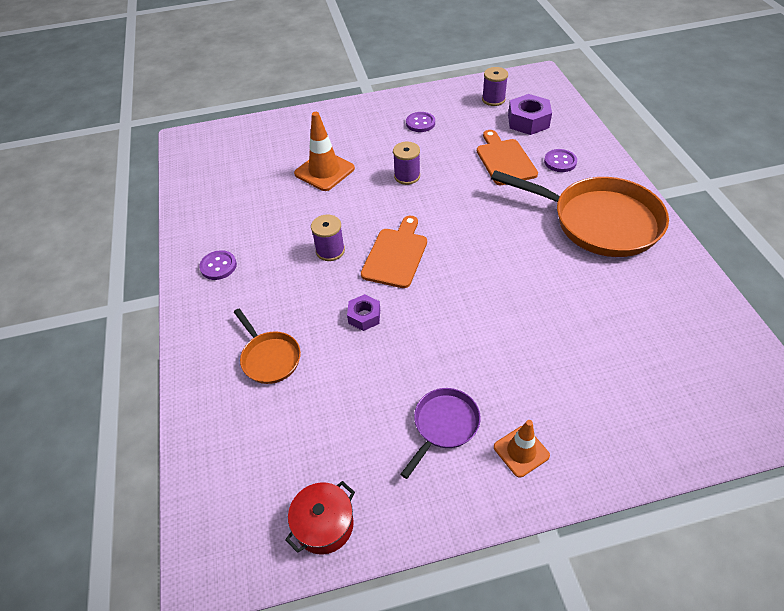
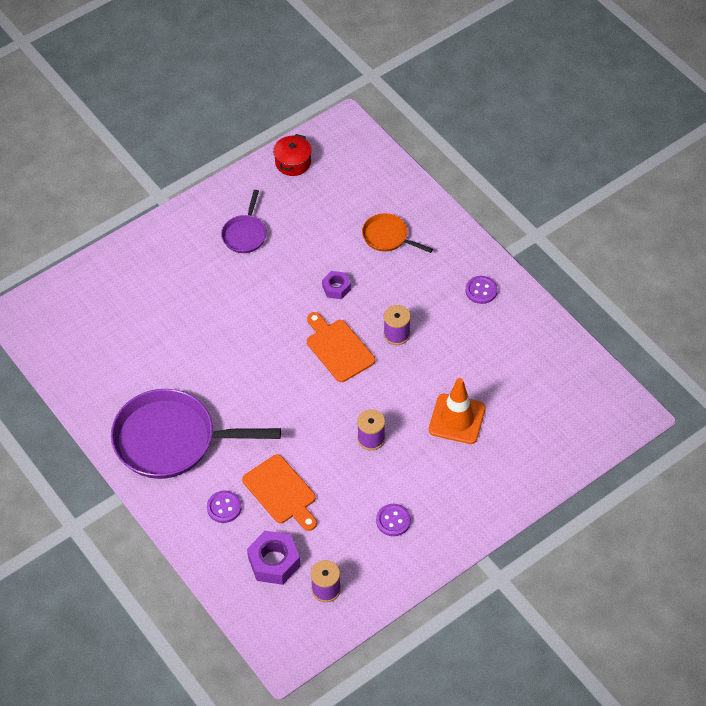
camera: 155 degrees right, 5 degrees up
(396, 255) = (338, 348): orange cutting board -> orange cutting board turned 150 degrees clockwise
(521, 451) = (190, 235): orange traffic cone -> none
(598, 221) = (172, 440): orange pan -> purple pan

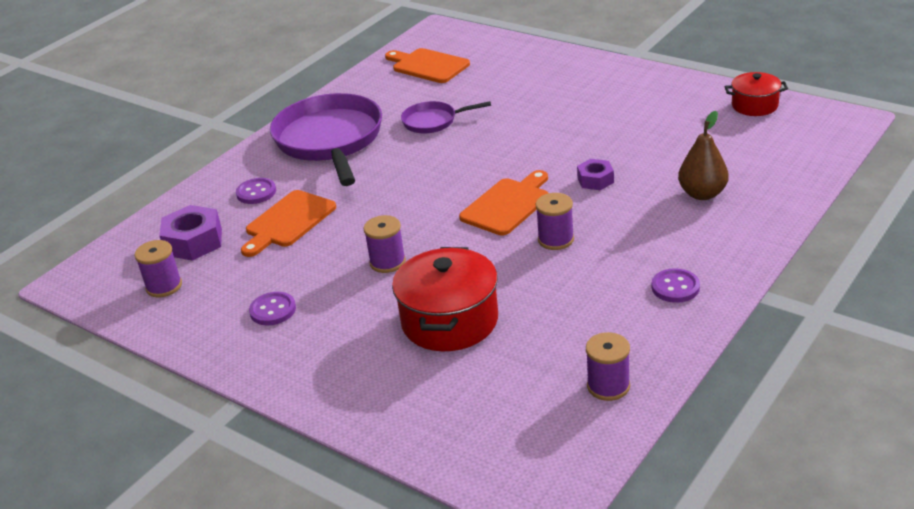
camera: 75 degrees right, 20 degrees down
(83, 340) = (428, 65): none -> orange cutting board
(245, 234) = (626, 106): purple pan -> purple pan (433, 121)
(388, 237) = (702, 194): orange pan -> brown pear
(457, 419) = (449, 321): orange traffic cone -> red pot
(556, 357) = (608, 386): none -> purple spool

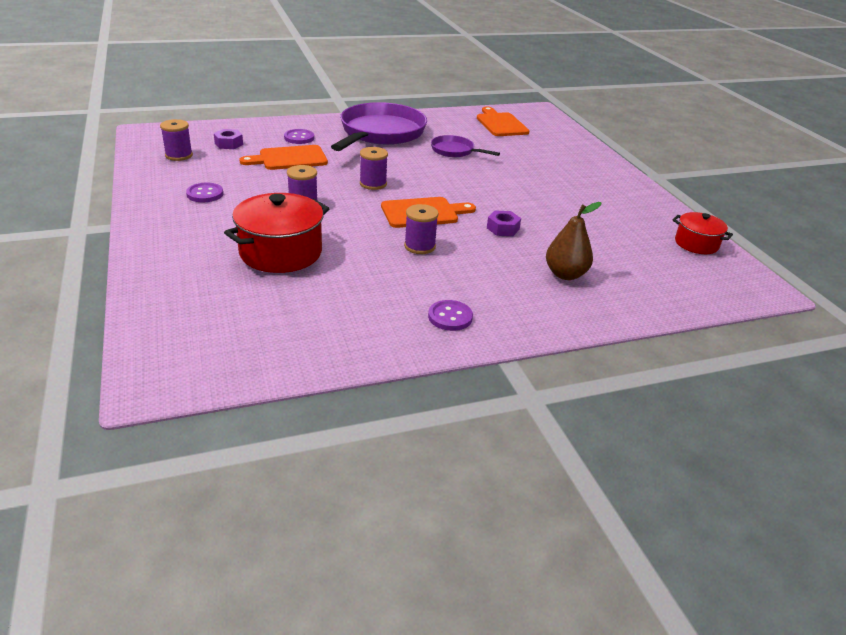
camera: 30 degrees right, 0 degrees up
(193, 242) = (229, 144): purple nut -> purple nut, size x0.61
(608, 386) = (304, 346): purple spool -> purple spool (373, 184)

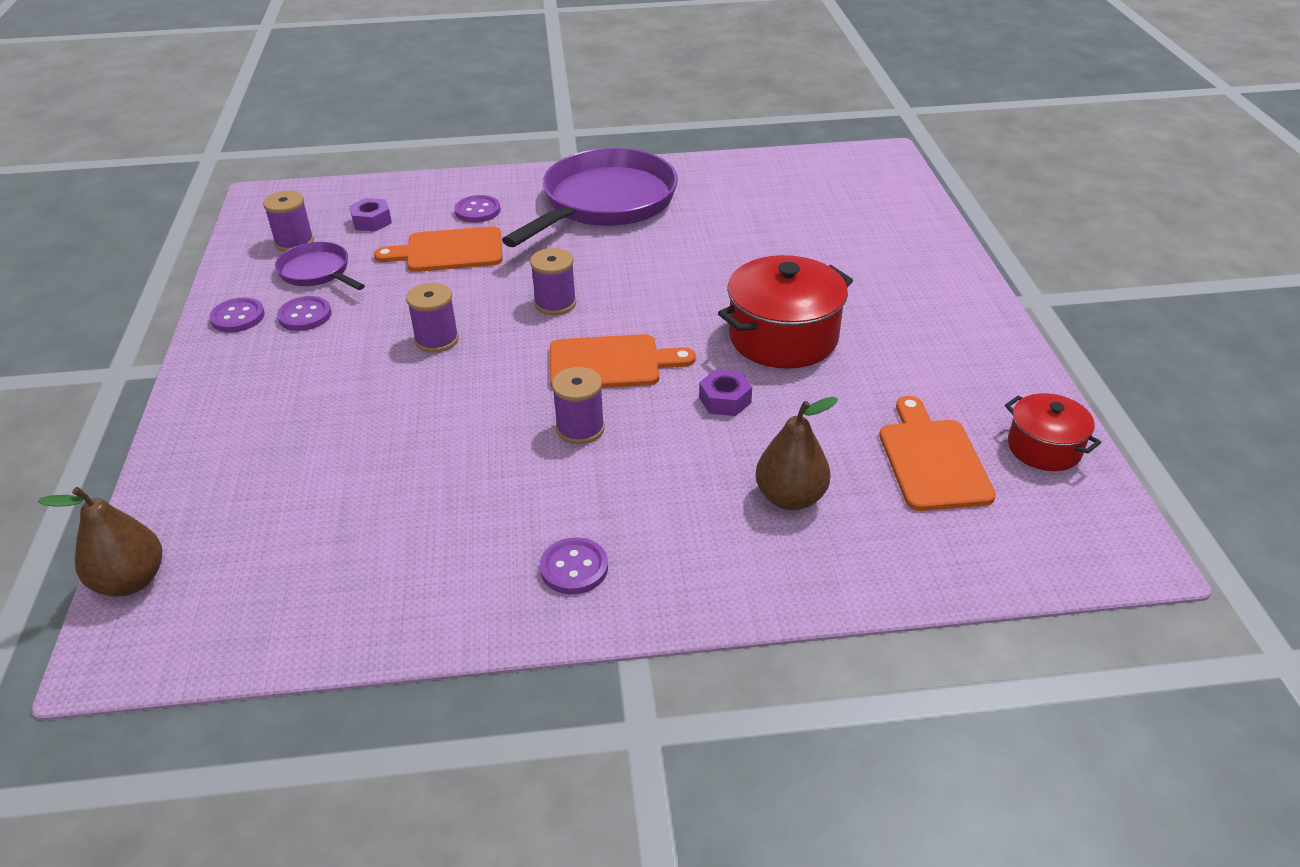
camera: 15 degrees right, 5 degrees up
(144, 344) = (131, 581): none -> brown pear
(156, 196) = (238, 317): none -> purple button
(280, 252) = (371, 429): red pot -> red pot (783, 337)
(455, 151) = (709, 240): purple pan -> purple pan (317, 272)
(501, 124) = (806, 185): orange cutting board -> orange cutting board (932, 460)

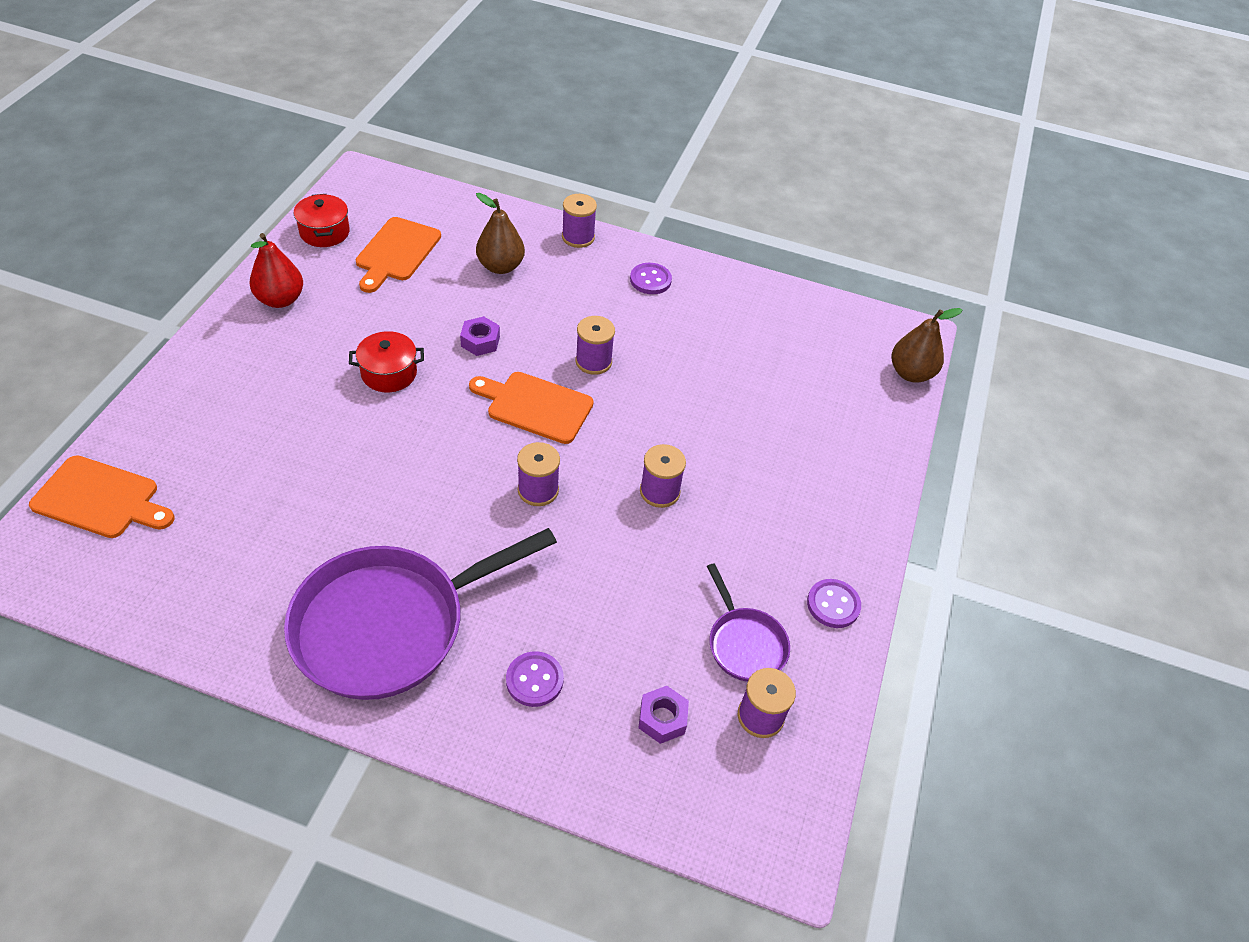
camera: 160 degrees left, 10 degrees up
(305, 315) = (768, 577): purple button -> none
(448, 251) = (598, 616): orange cutting board -> orange cutting board (100, 499)
(728, 593) = (578, 237): none -> purple spool
(783, 337) = (389, 373): red pot -> red pot, size x0.58
(974, 358) = (280, 300): none -> red pear

